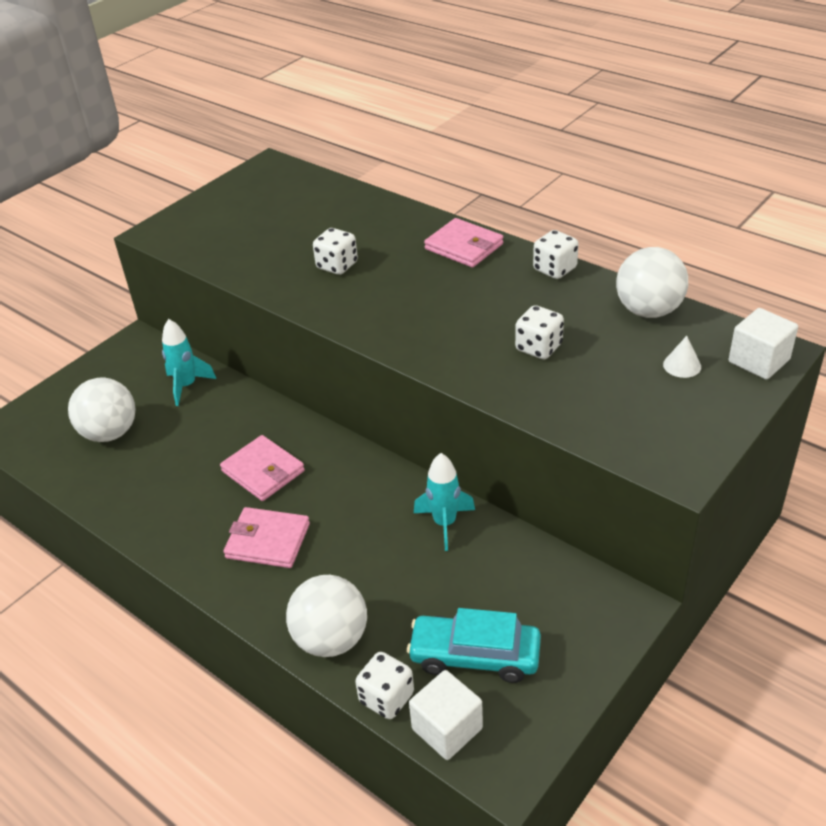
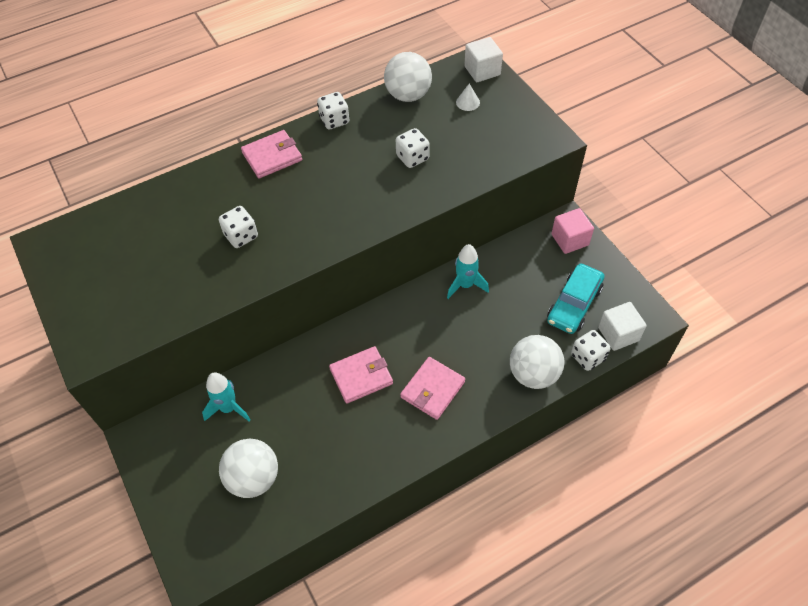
camera: 70 degrees left, 15 degrees up
(596, 618) = (570, 240): none -> pink cube

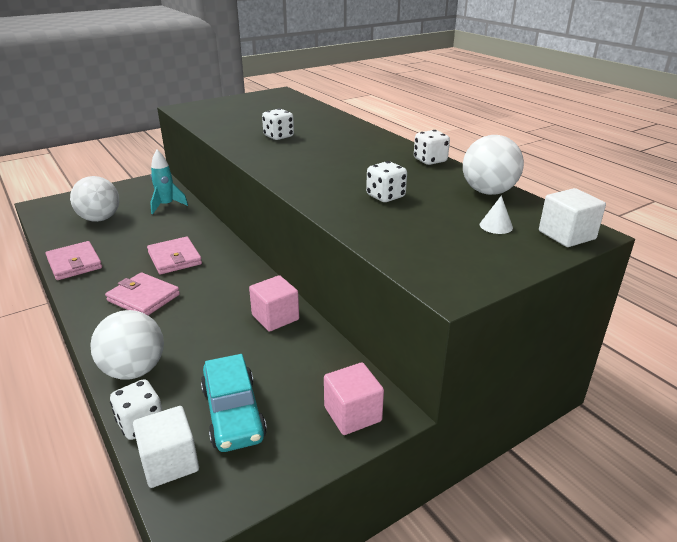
camera: 85 degrees right, 25 degrees down
(272, 156) = (373, 141): pink wallet -> pink wallet (74, 263)
(465, 285) = (275, 317): turquoise rocket -> pink cube
(574, 304) = (233, 413): turquoise car -> turquoise car turned 135 degrees counterclockwise

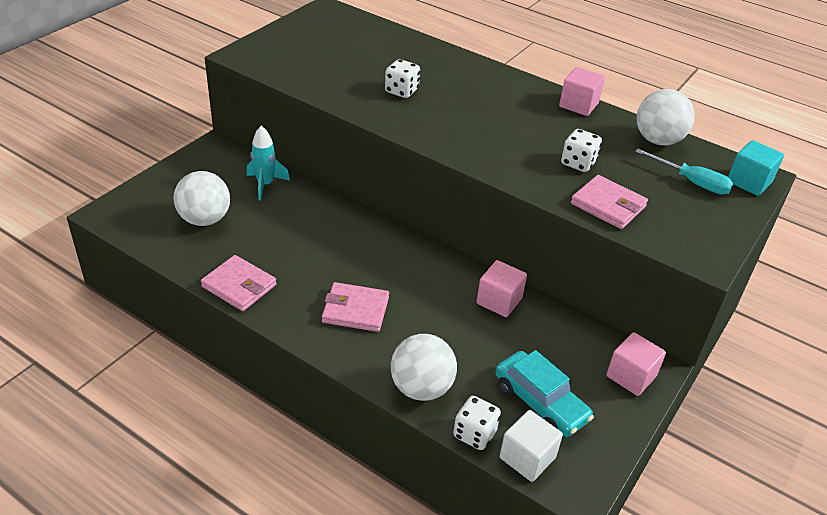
camera: 25 degrees left, 10 degrees up
(175, 258) = (342, 255): pink wallet -> pink wallet (608, 205)
(430, 160) = (578, 105): white dice -> pink cube
(496, 226) = (692, 182): white cone -> turquoise screwdriver
(566, 235) = (749, 182): white cube -> turquoise cube

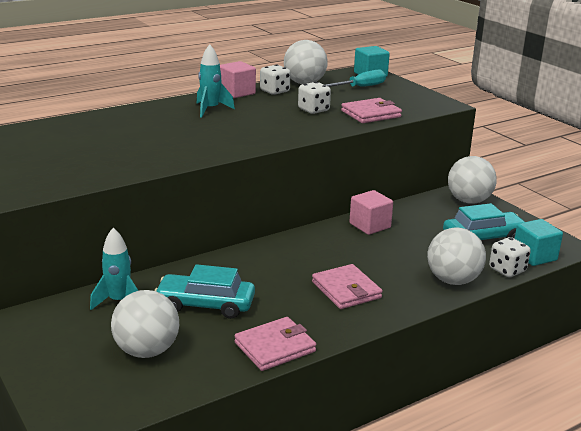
camera: 65 degrees left, 15 degrees down
(284, 230) = (205, 304): none -> turquoise car
(355, 310) = (346, 290): pink wallet -> pink wallet turned 60 degrees counterclockwise
(401, 91) = (148, 143): white dice -> white dice (274, 91)
(514, 102) = (211, 109): none -> turquoise rocket
(527, 458) = (534, 256): white cube -> turquoise cube
(631, 376) = (469, 201): pink cube -> white ball

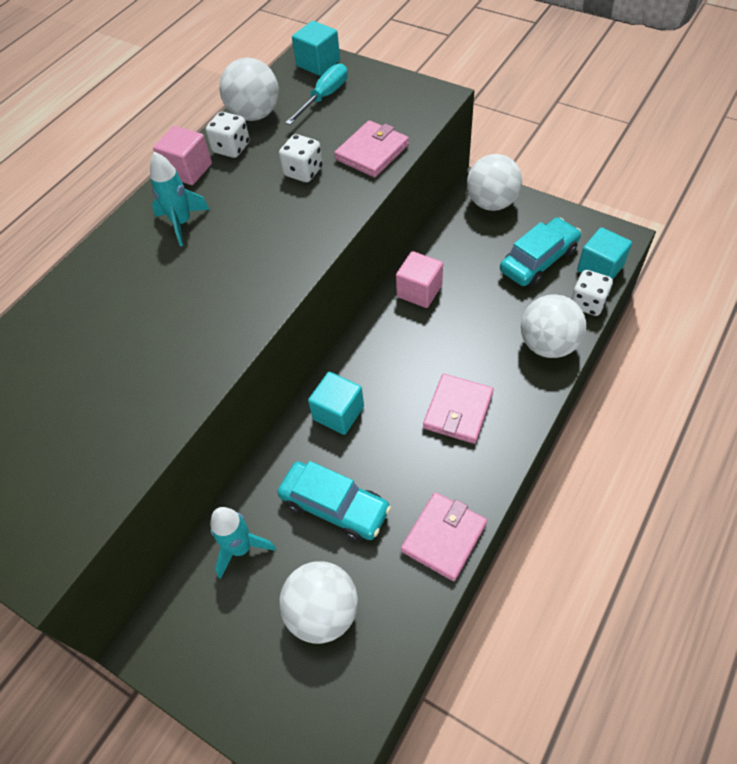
camera: 20 degrees left, 30 degrees up
(205, 304) = (335, 506): turquoise car -> turquoise car turned 135 degrees counterclockwise
(251, 263) = (338, 413): none -> turquoise cube
(346, 290) = (458, 410): pink wallet -> pink wallet turned 75 degrees clockwise

